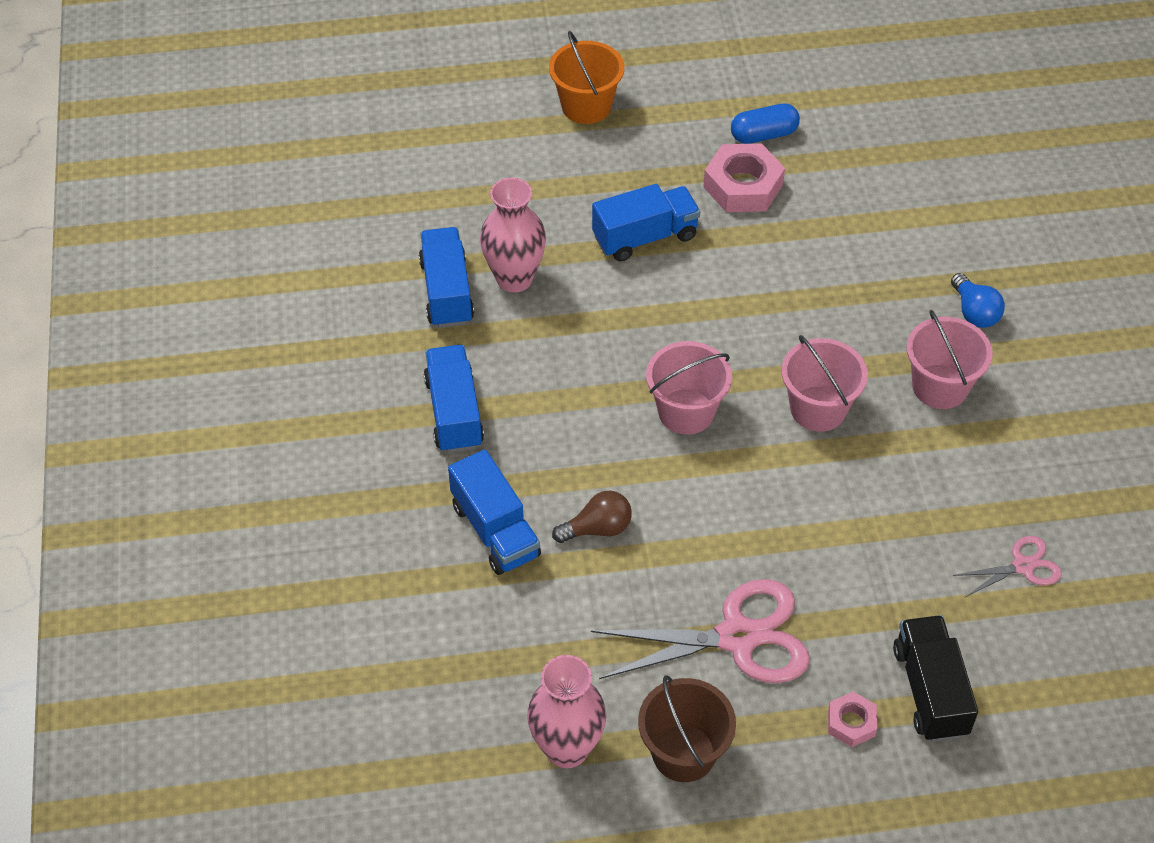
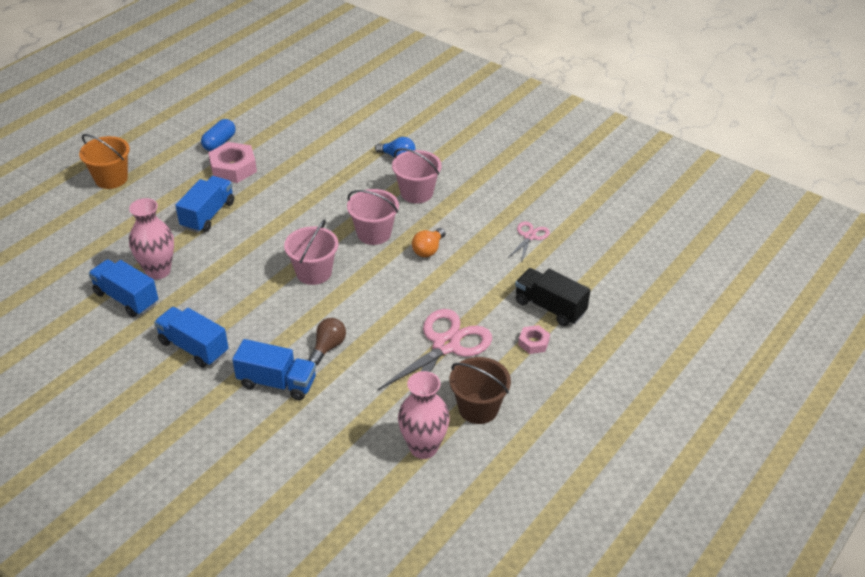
camera: 45 degrees left, 10 degrees down
(862, 485) = (428, 250): none -> orange light bulb

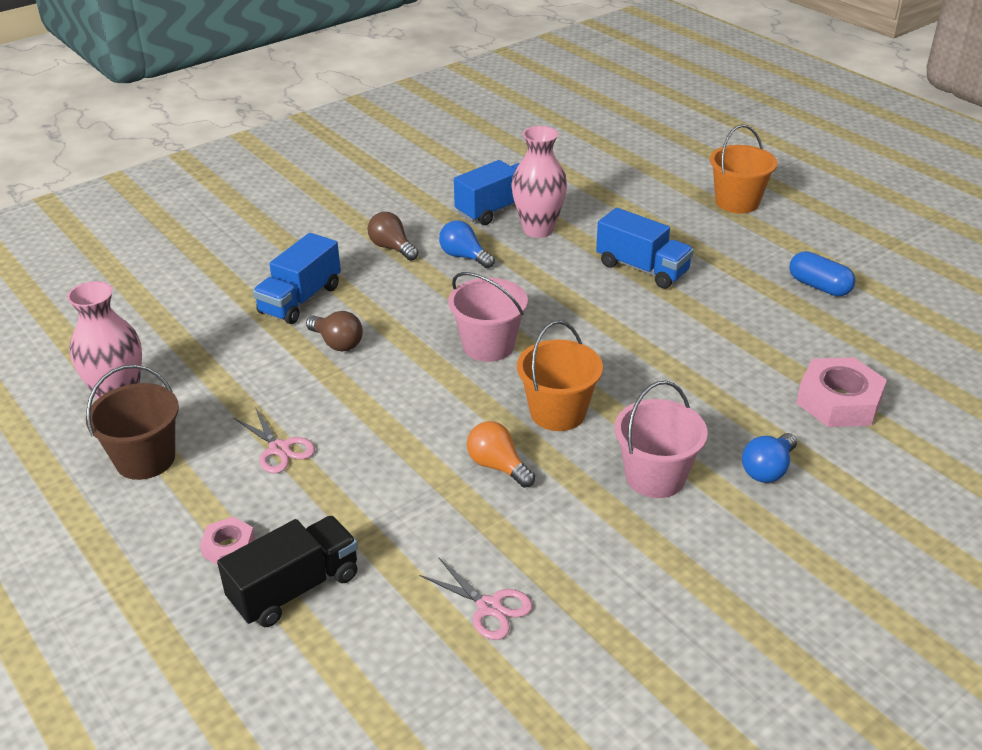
camera: 105 degrees right, 5 degrees down
(193, 347) = (392, 248): blue truck -> brown light bulb
(202, 304) = (464, 256): none -> blue light bulb
(233, 168) = (751, 295): pink nut -> pink nut (838, 401)
(374, 233) = (558, 412): pink bucket -> orange bucket
(446, 345) = (279, 449): pink scissors -> pink scissors, size x0.51

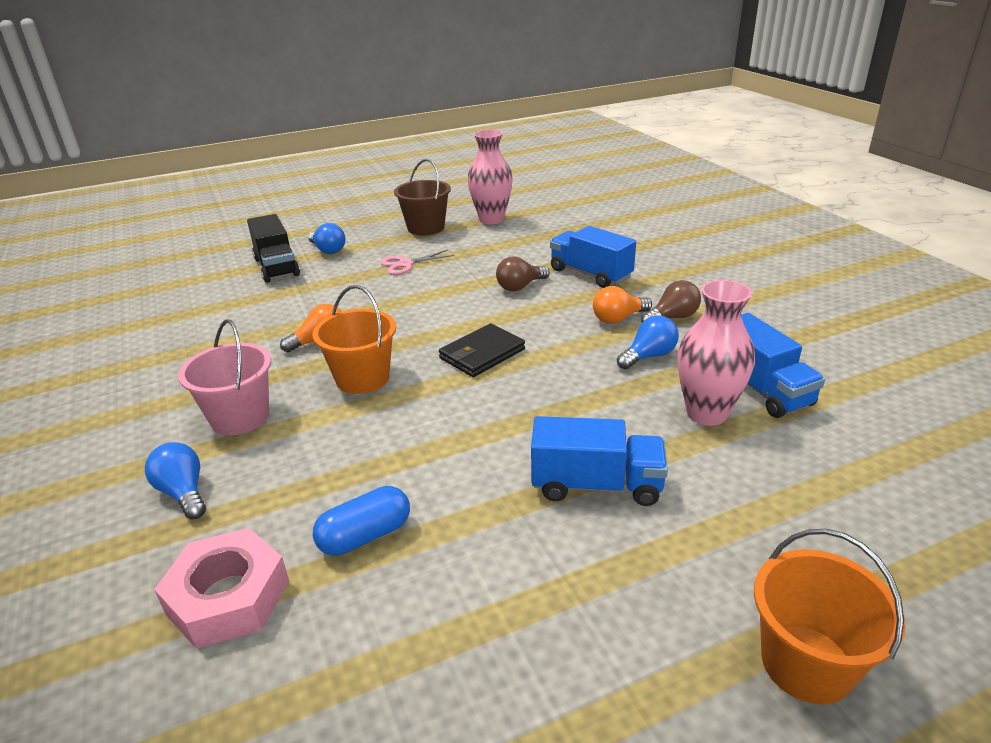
camera: 105 degrees right, 5 degrees down
(229, 547) = (328, 250): pink nut -> blue light bulb
(400, 276) = (618, 319): none -> orange light bulb
(488, 345) = (482, 354): pink bucket -> black wallet
(489, 607) = (194, 324): pink scissors -> none
(642, 268) = (596, 485): blue truck -> blue truck turned 135 degrees counterclockwise
(819, 286) = (492, 688): blue capsule -> blue capsule (365, 536)

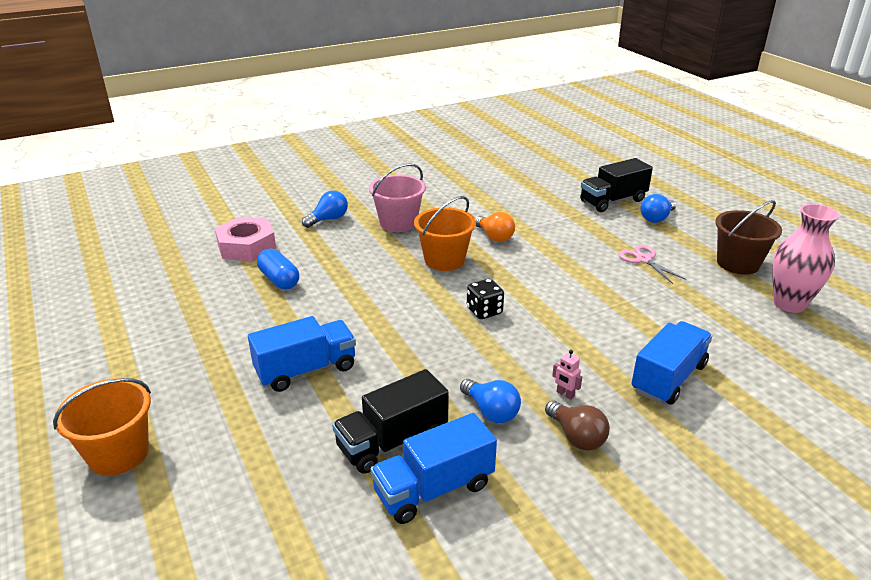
camera: 85 degrees right, 0 degrees up
(482, 354) = (484, 311): black wallet -> black dice
(520, 286) = (619, 328): brown light bulb -> none
(596, 485) = (306, 370): blue truck -> blue truck turned 120 degrees counterclockwise
(618, 319) = (565, 394): orange light bulb -> pink robot
(706, 413) = (392, 441): pink vase -> black truck

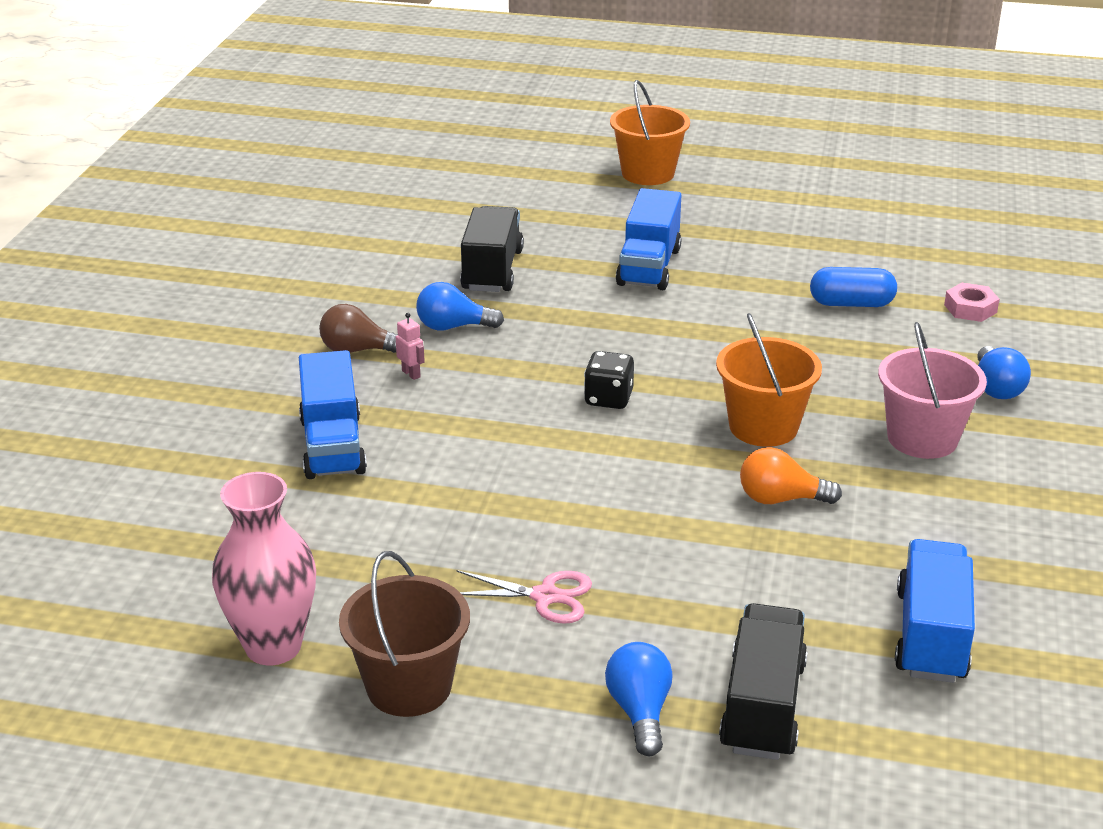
camera: 130 degrees right, 0 degrees up
(247, 246) = (970, 308): pink nut -> pink nut, size x0.55
(434, 489) = (416, 267): blue truck -> blue truck (930, 635)
(565, 394) = (411, 374): pink robot -> pink robot turned 60 degrees clockwise

